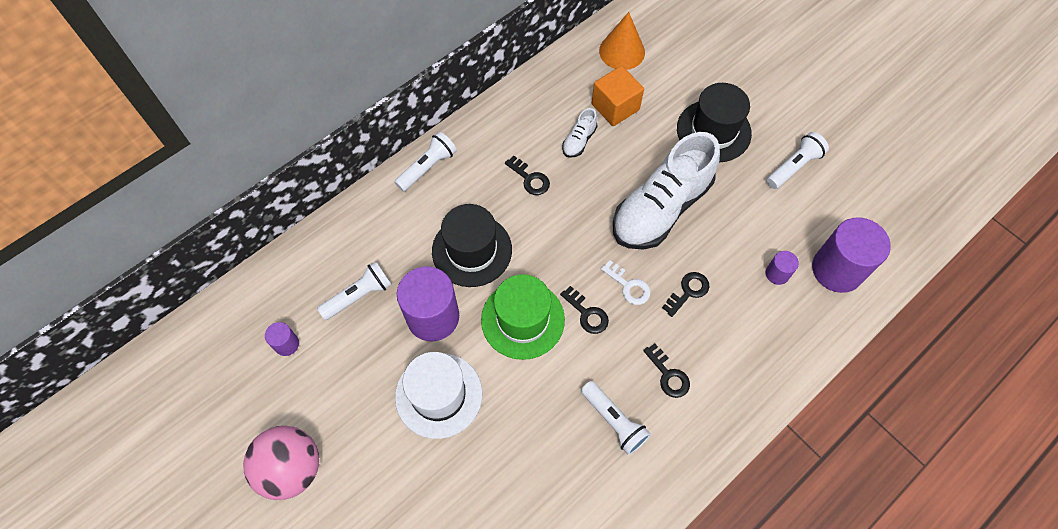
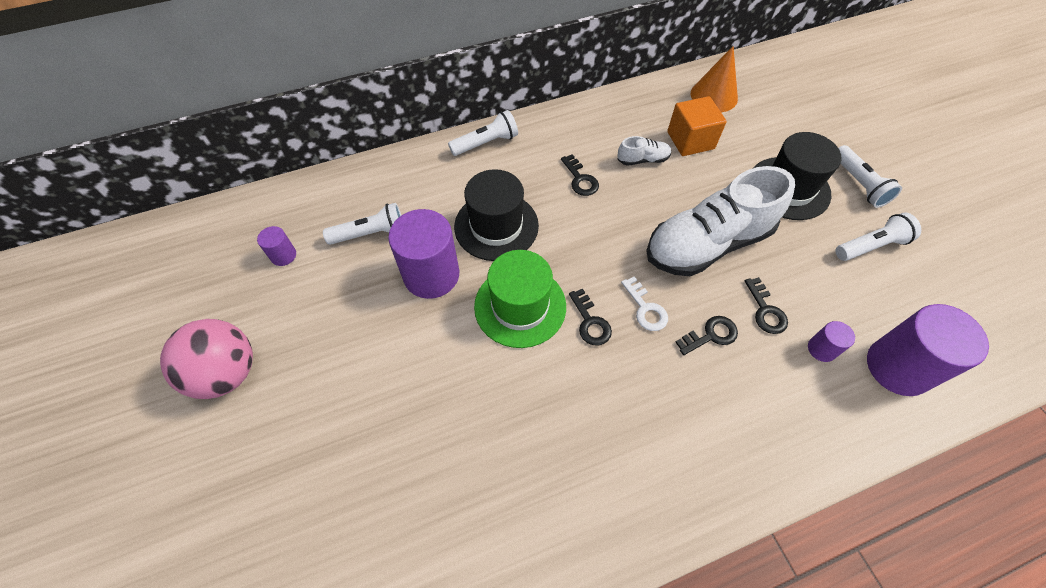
camera: 20 degrees right, 5 degrees down
(438, 395) = (403, 352): white hat -> none
(579, 140) = (642, 160): white shoe -> white shoe turned 150 degrees counterclockwise
(614, 421) = (578, 445): white flashlight -> white flashlight (858, 184)
(668, 375) = (658, 416): black key -> black key (765, 310)

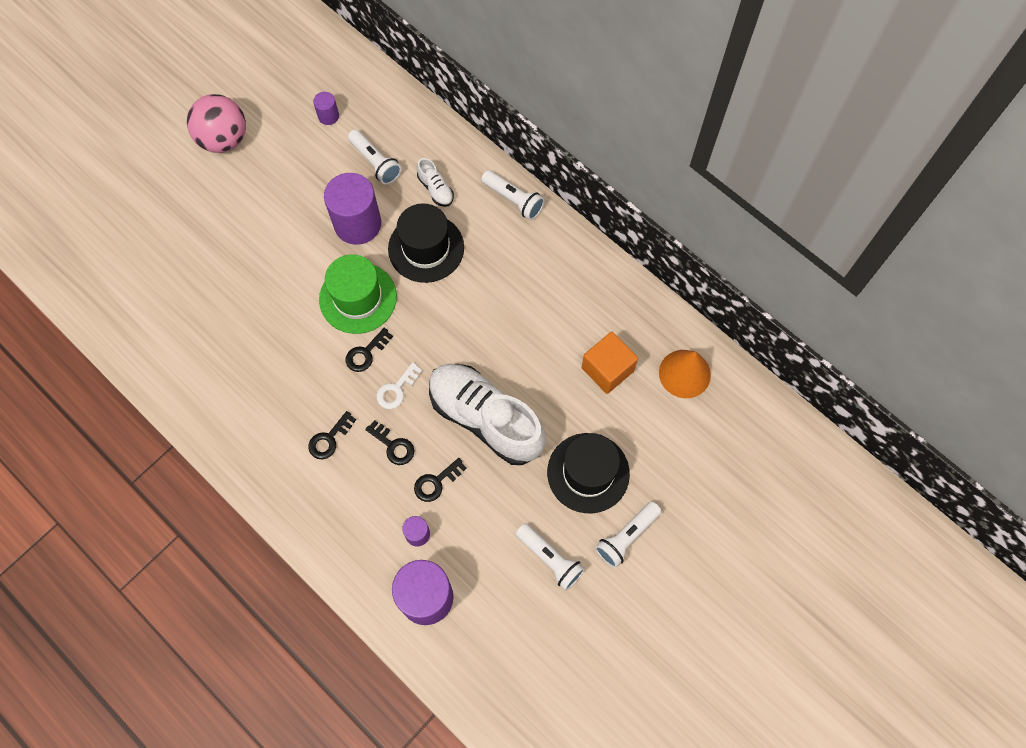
camera: 65 degrees right, 10 degrees up
(580, 179) = (509, 292): black key -> black key (329, 439)
(642, 160) = (560, 335): white shoe -> white shoe (435, 189)

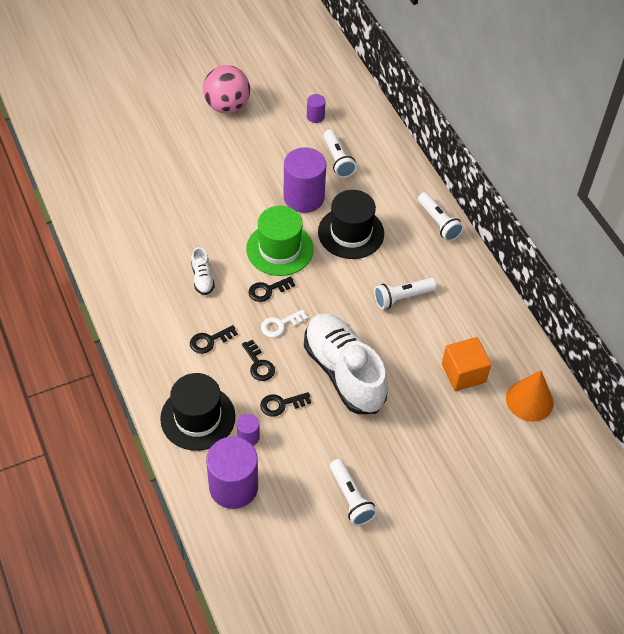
camera: 20 degrees right, 15 degrees down
(435, 189) = (377, 194): white shoe -> white shoe (202, 278)
(588, 473) = (412, 445): black hat -> black hat (198, 417)
(626, 537) = (424, 506): white flashlight -> white flashlight (402, 297)

